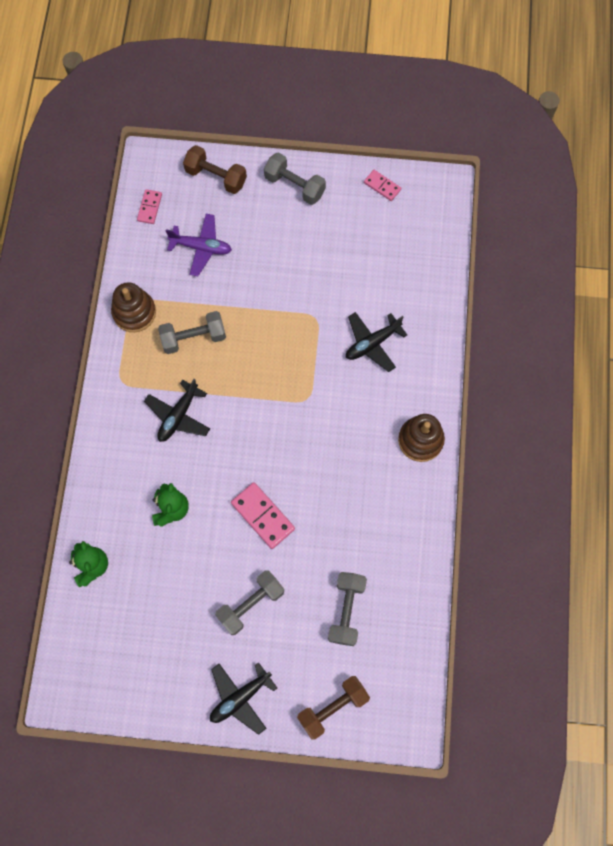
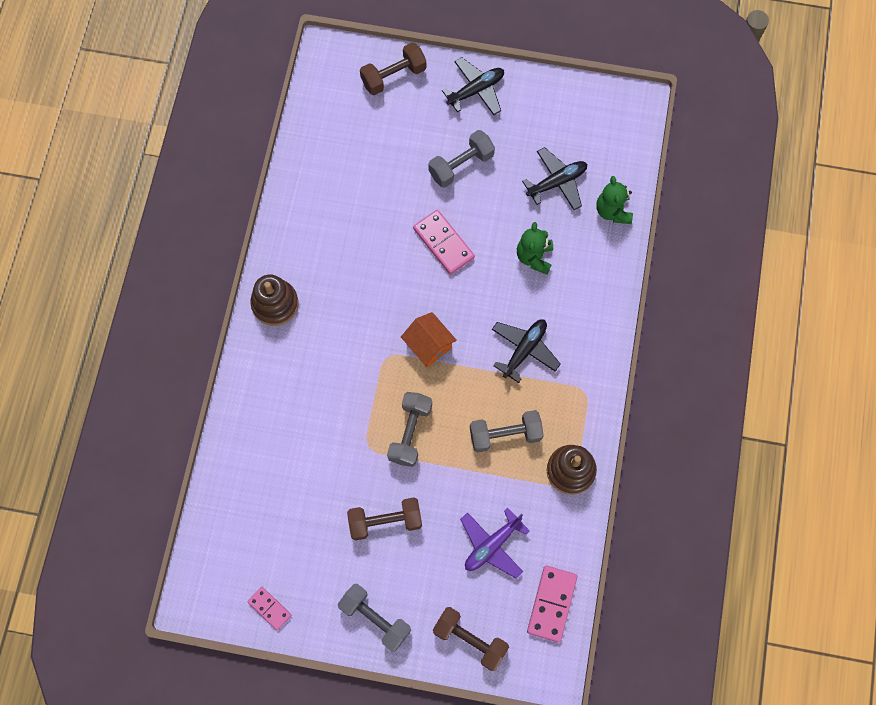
camera: 175 degrees left, 0 degrees up
(149, 207) = (552, 604): pink domino -> pink domino, size x1.64
(201, 247) = (492, 545): purple plane -> purple plane turned 60 degrees counterclockwise
(269, 412) = (428, 345): none -> orange house
(294, 259) = (385, 521): none -> brown dumbbell
(346, 610) = (371, 153): grey dumbbell -> grey dumbbell (410, 432)
(372, 343) = (310, 411): black plane -> black plane (557, 182)

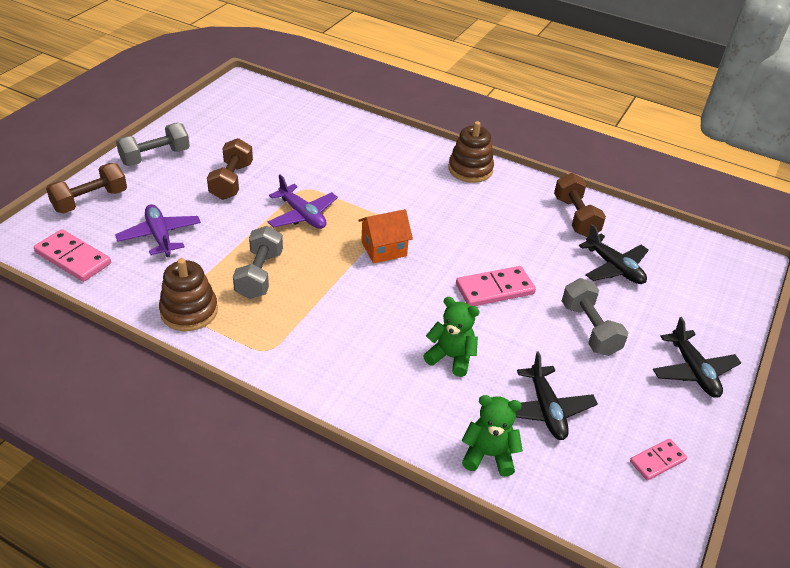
camera: 105 degrees right, 30 degrees down
(269, 608) = (208, 112): pink domino -> pink domino (657, 461)
(393, 76) = (717, 306): brown dumbbell -> brown dumbbell (575, 217)
(410, 432) = (302, 215): grey dumbbell -> purple plane
(524, 350) = (342, 316): black plane -> black plane (614, 267)

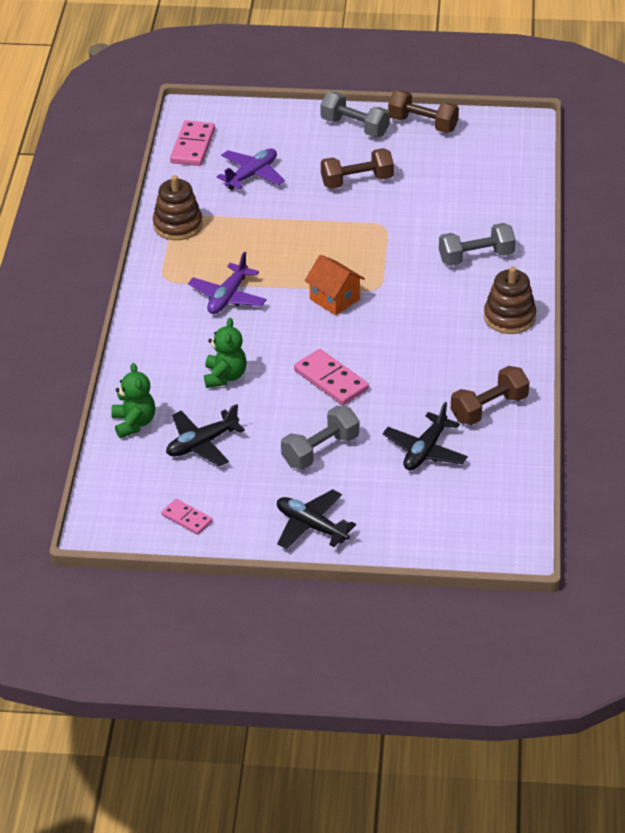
camera: 70 degrees right, 0 degrees up
(90, 201) = (266, 122): brown dumbbell -> brown dumbbell (423, 124)
(259, 275) = (246, 243): grey dumbbell -> grey dumbbell (476, 257)
(302, 215) = (343, 238): purple plane -> purple plane (228, 297)
(693, 371) = (311, 526): black plane -> black plane turned 75 degrees clockwise

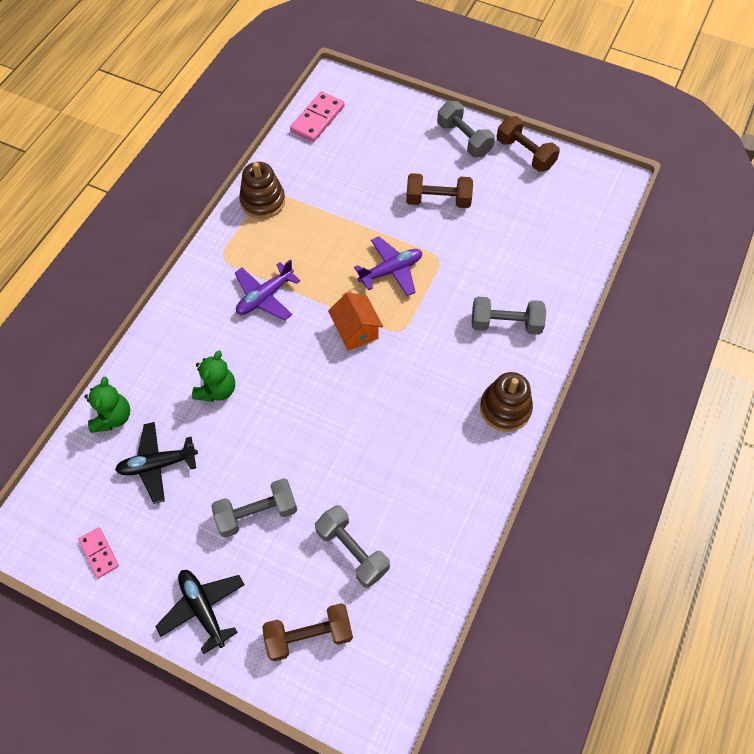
camera: 20 degrees right, 20 degrees up
(252, 175) = (351, 165): purple plane -> purple plane (391, 271)
(331, 380) = (307, 428): pink domino -> none
(425, 451) = (352, 551): black plane -> grey dumbbell
(489, 408) = (436, 518): brown dumbbell -> brown dumbbell (309, 635)

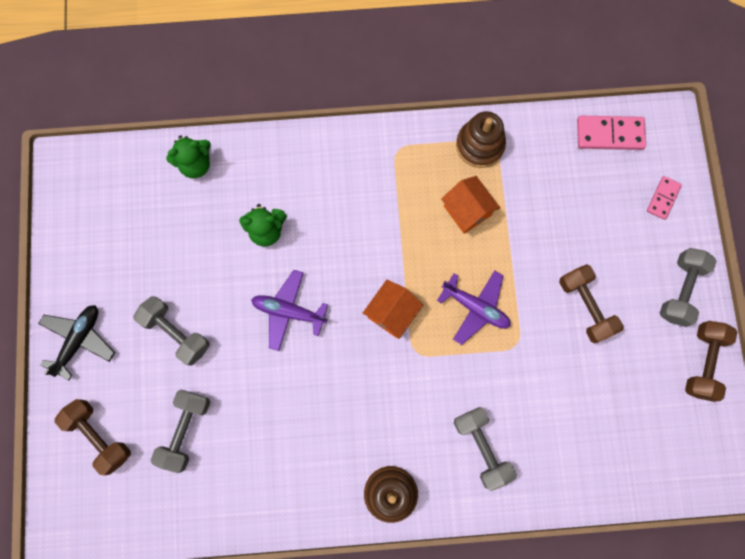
camera: 60 degrees right, 15 degrees up
(99, 553) = (81, 232): pink domino -> pink domino (663, 198)
(158, 464) = (175, 227): black plane -> none
(265, 297) = (379, 212): purple plane -> purple plane (289, 311)
(309, 236) = (467, 210): none -> orange house

